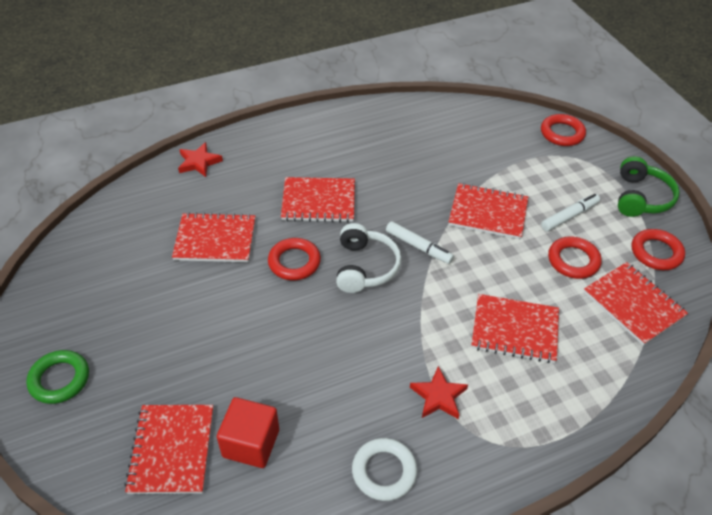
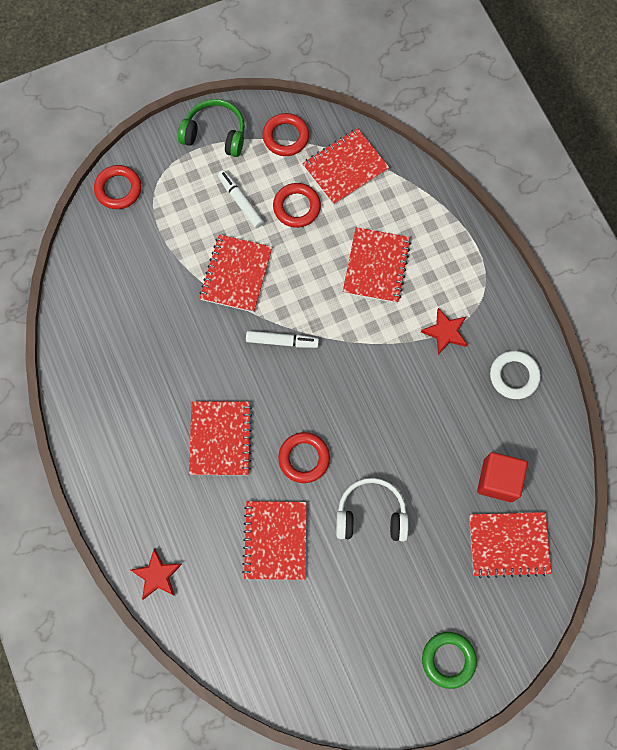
camera: 90 degrees left, 25 degrees up
(365, 267) = (308, 391): white headphones -> white headphones (371, 514)
(418, 247) = (282, 341): white marker -> white marker turned 60 degrees clockwise

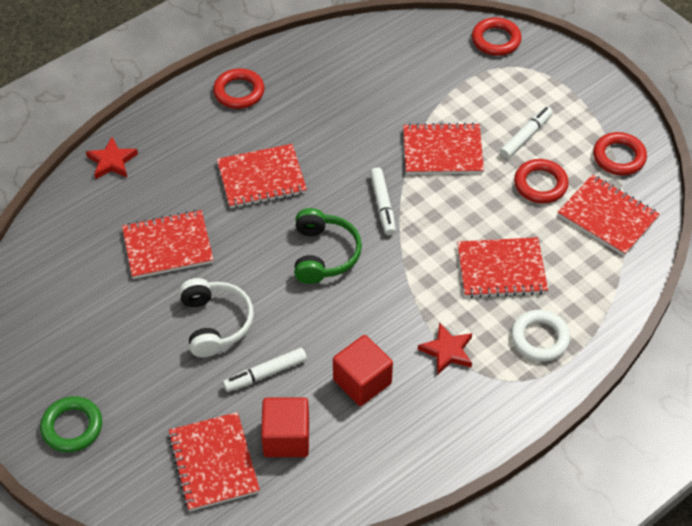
camera: 75 degrees right, 20 degrees down
(215, 134) = (592, 99): green headphones -> green headphones (324, 254)
(304, 458) = (261, 251): red ring -> red ring (239, 92)
(432, 483) = (265, 373): none -> white marker
(458, 406) = (362, 381): none -> red cube
(514, 376) = (418, 431): white ring -> white ring (539, 338)

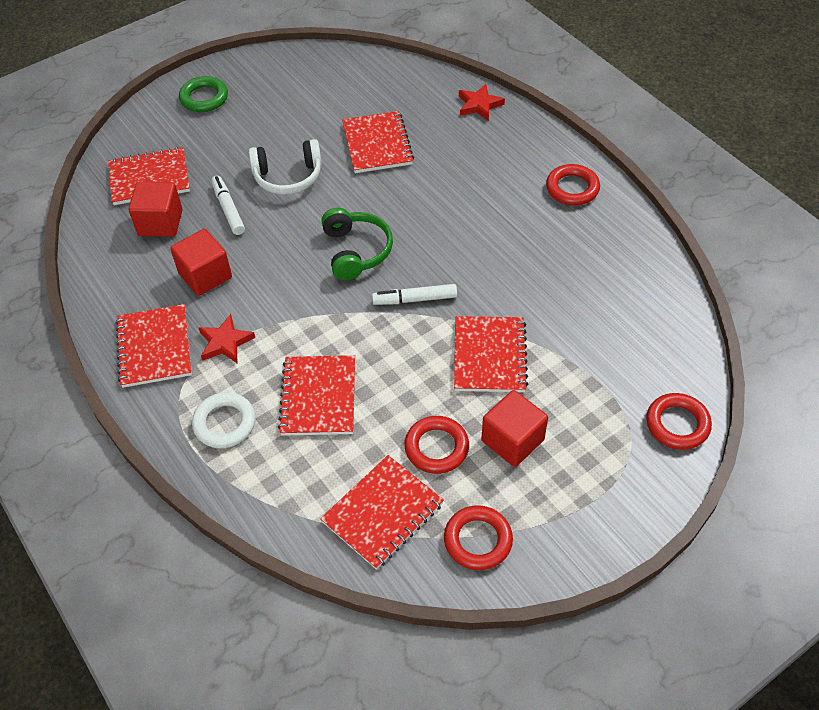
camera: 95 degrees right, 0 degrees up
(261, 178) = (455, 206): red notebook -> red notebook (155, 347)
(324, 254) = (356, 251): green headphones -> green headphones turned 105 degrees counterclockwise
(526, 136) = (512, 440): white marker -> red cube

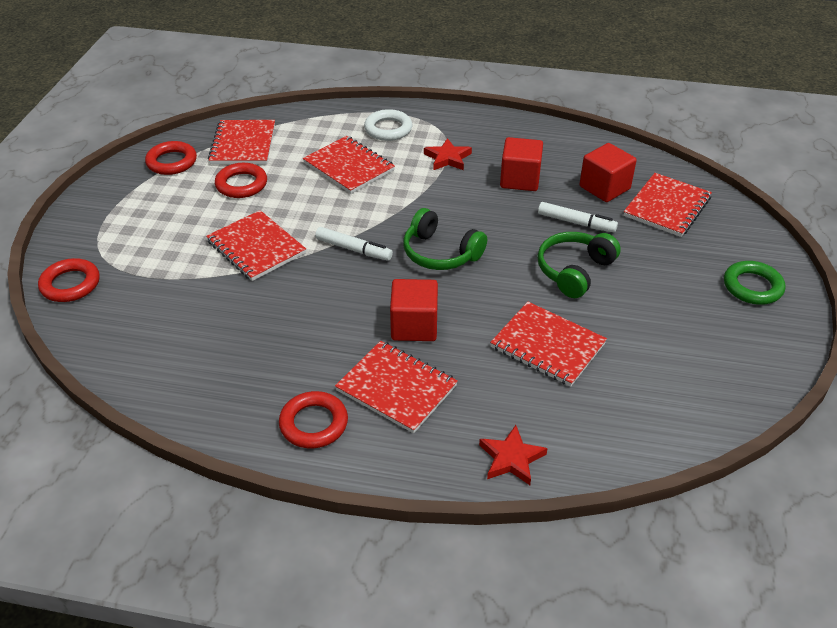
camera: 135 degrees right, 10 degrees down
(155, 347) = (485, 134): red notebook -> red notebook (396, 388)
(288, 176) = (574, 271): white headphones -> green headphones
(415, 299) = (353, 249): white marker -> white marker turned 75 degrees clockwise
(512, 440) = (192, 213): red cube -> red cube (414, 326)

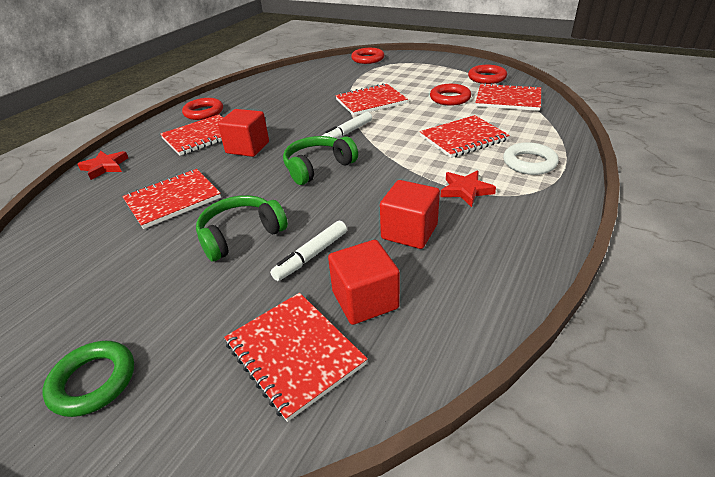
camera: 110 degrees right, 5 degrees down
(574, 271) = (241, 235): green headphones -> green headphones turned 90 degrees counterclockwise

